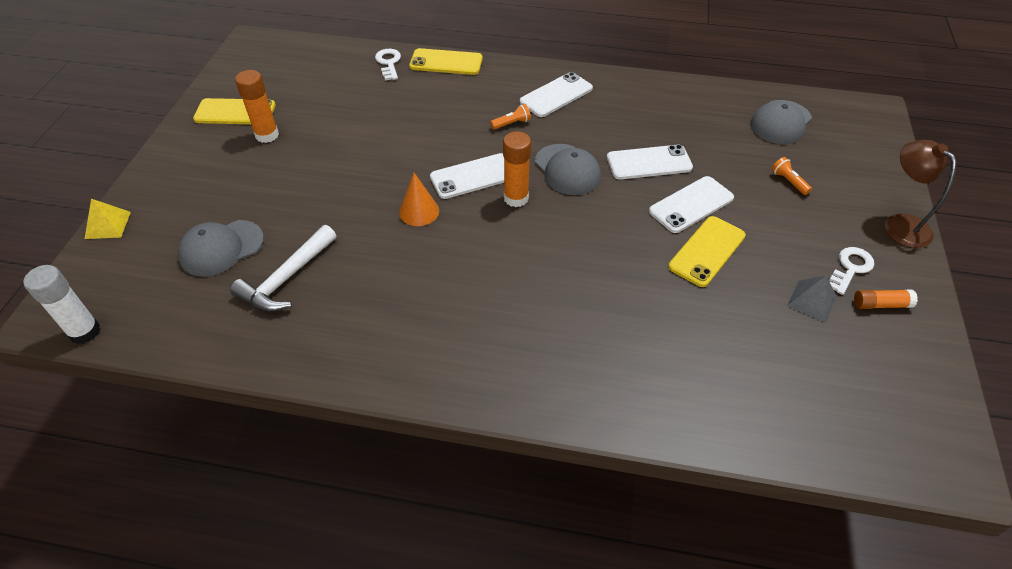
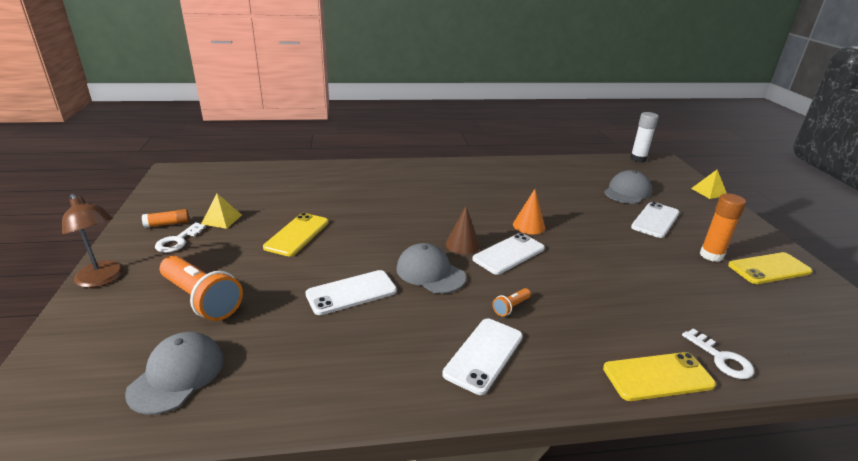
camera: 160 degrees right, 20 degrees down
(287, 278) = (571, 186): white hammer -> none
(516, 198) = (462, 244): orange glue stick -> brown cone
(691, 204) = (308, 263): white phone -> white phone (655, 220)
(788, 181) = (201, 299): orange flashlight -> orange flashlight, size x2.27
(812, 301) = (221, 219): grey pyramid -> yellow pyramid

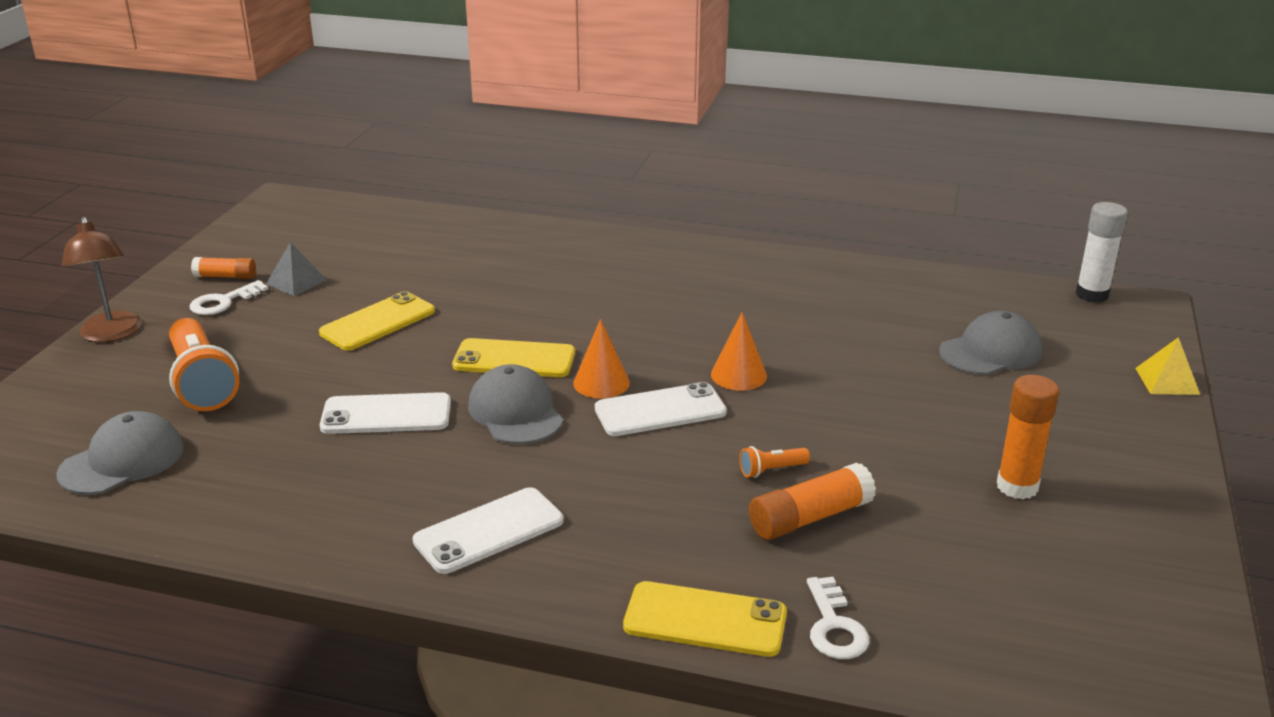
camera: 25 degrees right, 0 degrees up
(221, 219) = (296, 282): yellow pyramid -> grey pyramid
(462, 244) = (601, 383): brown cone -> orange cone
(511, 307) = (586, 483): orange flashlight -> orange flashlight (771, 470)
(642, 297) = (809, 518): none -> orange glue stick
(655, 220) = (984, 410): white phone -> none
(769, 269) = (1104, 531): yellow phone -> yellow phone (514, 359)

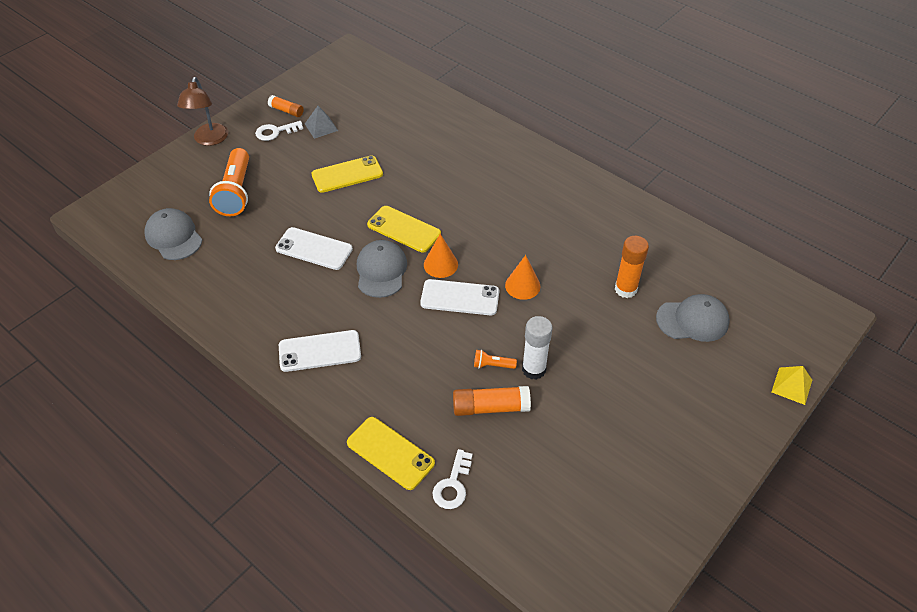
camera: 25 degrees right, 20 degrees up
(122, 461) = (174, 236): grey cap -> grey cap turned 105 degrees counterclockwise
(1017, 487) = (626, 431): orange glue stick -> orange glue stick (625, 289)
(1092, 295) = (802, 294): white glue stick -> white glue stick (534, 369)

